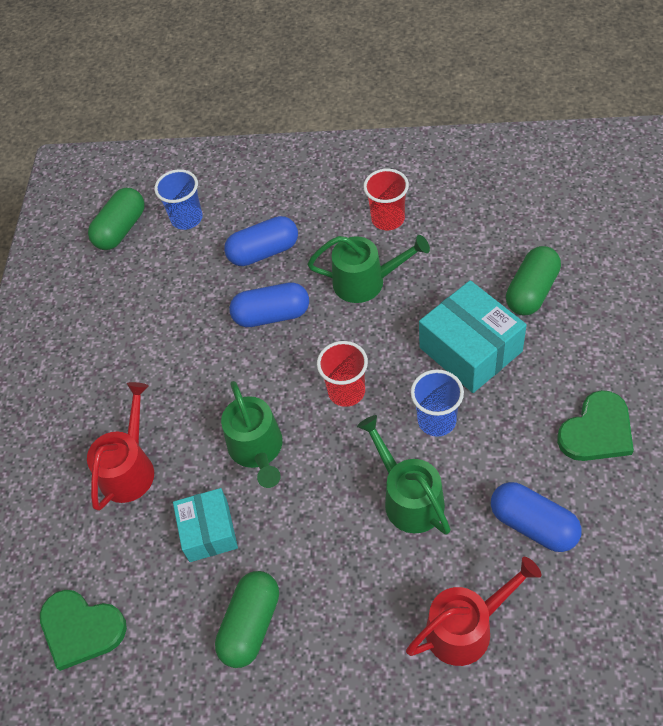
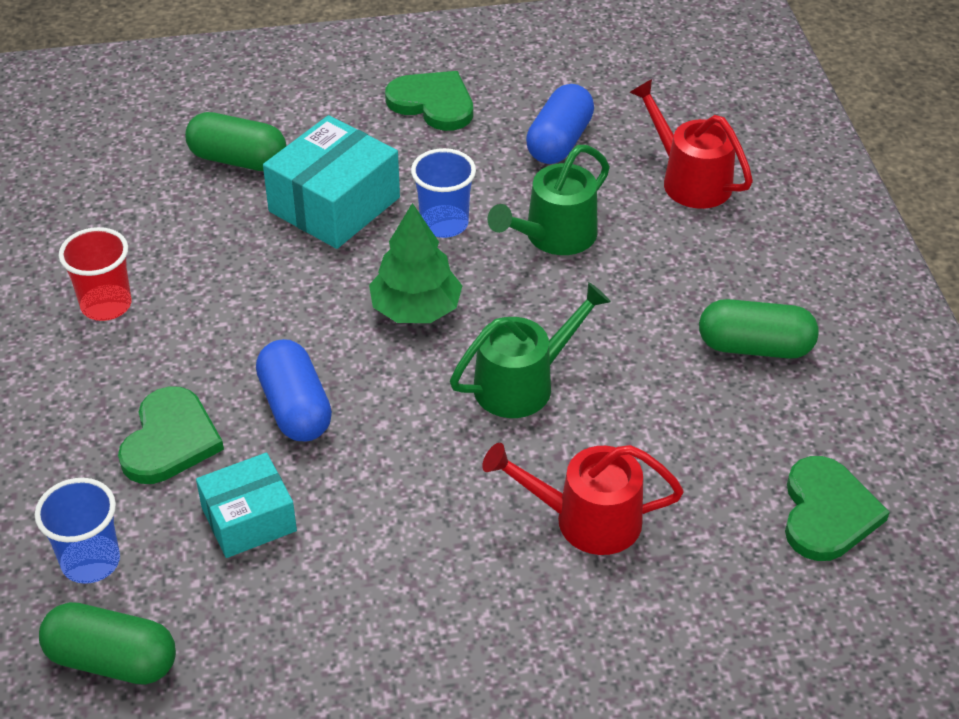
camera: 110 degrees left, 10 degrees down
(208, 531) = (652, 410): turquoise box -> turquoise box (249, 519)
(264, 252) = (170, 440): blue capsule -> green heart
(346, 391) = (416, 309): red cup -> green tree
(366, 282) = (227, 314): green watering can -> none

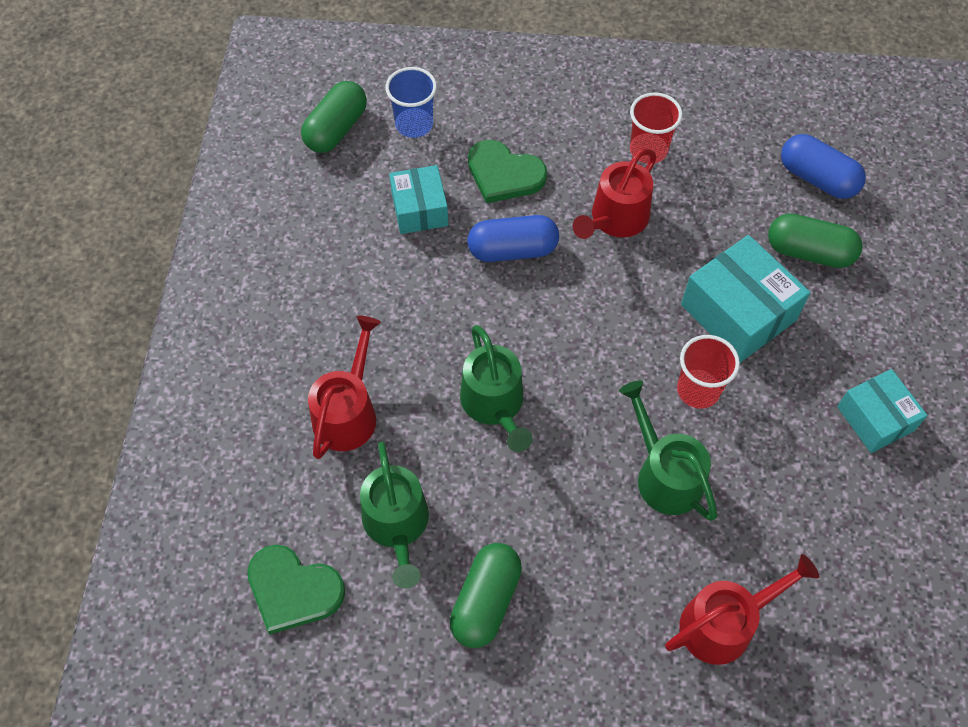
camera: 105 degrees right, 15 degrees up
(225, 319) = (615, 219): none -> red watering can
(238, 160) = (809, 252): green capsule -> green capsule turned 75 degrees clockwise
(416, 309) = (597, 347): green tree -> none
(433, 103) = (875, 418): green heart -> turquoise box
(444, 224) = (698, 390): blue cup -> red cup
(559, 142) = (801, 517): blue capsule -> blue capsule (817, 178)
(707, 438) = (397, 525): none -> green watering can

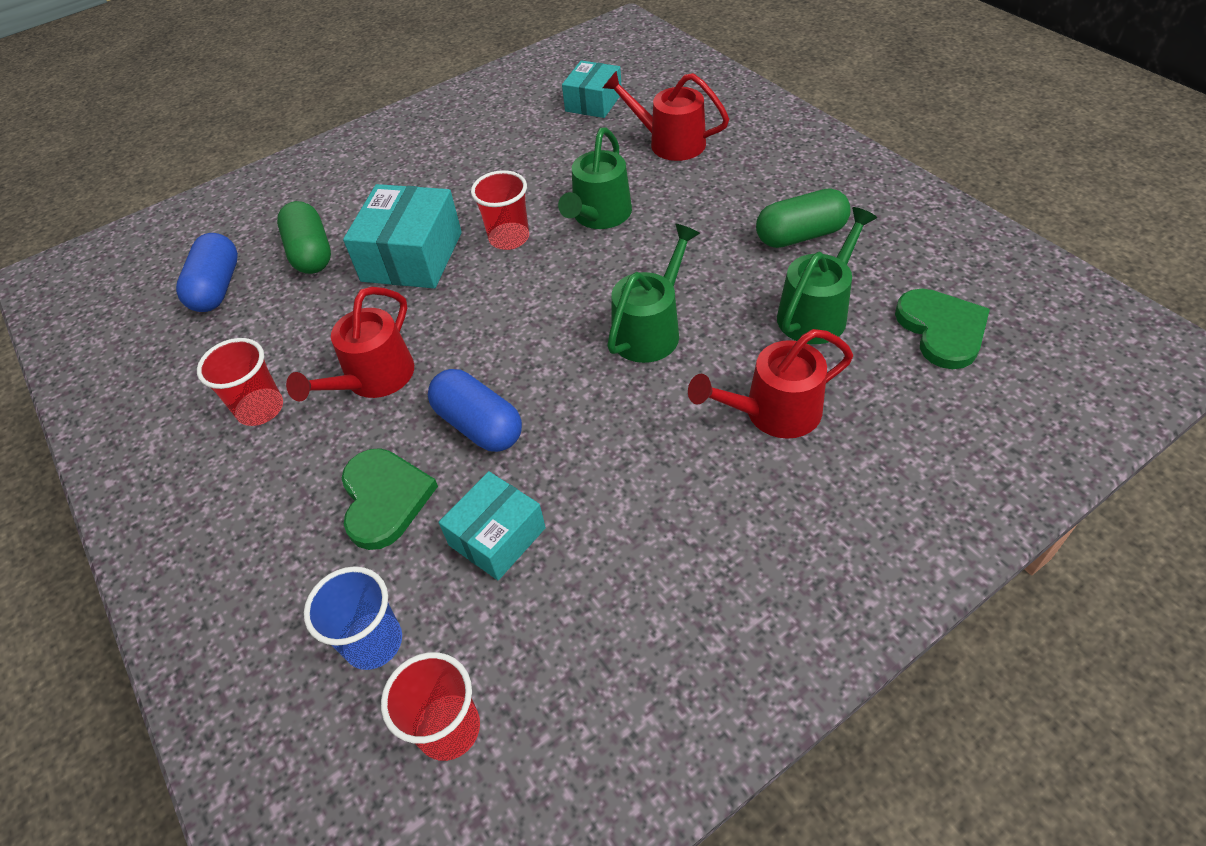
camera: 125 degrees left, 10 degrees down
(336, 129) = (449, 728): green capsule -> red cup
(615, 219) = (374, 379): red watering can -> red watering can turned 120 degrees clockwise
(875, 418) = (444, 158): turquoise box -> turquoise box (593, 102)

